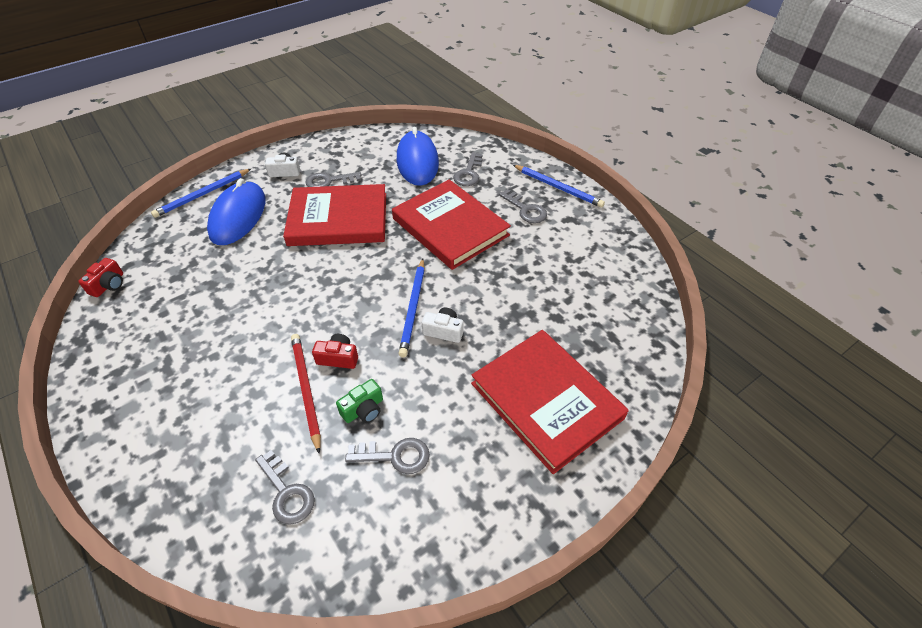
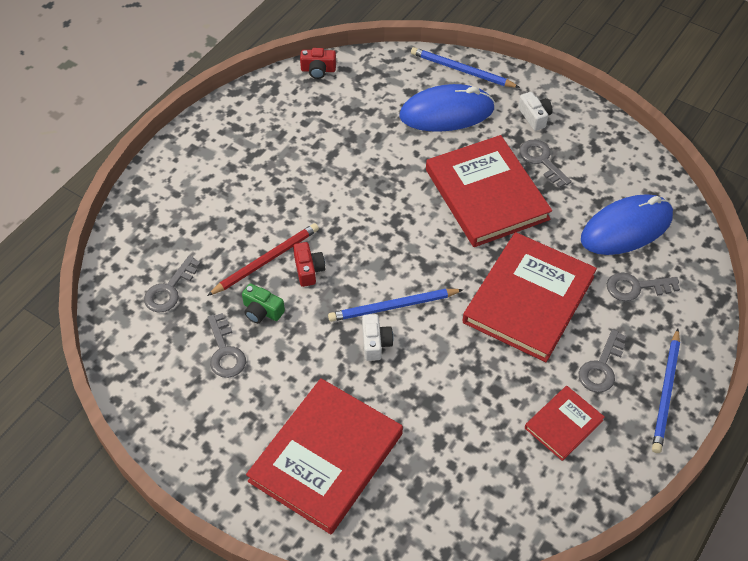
camera: 70 degrees right, 5 degrees up
(565, 243) = (563, 424): none -> red book

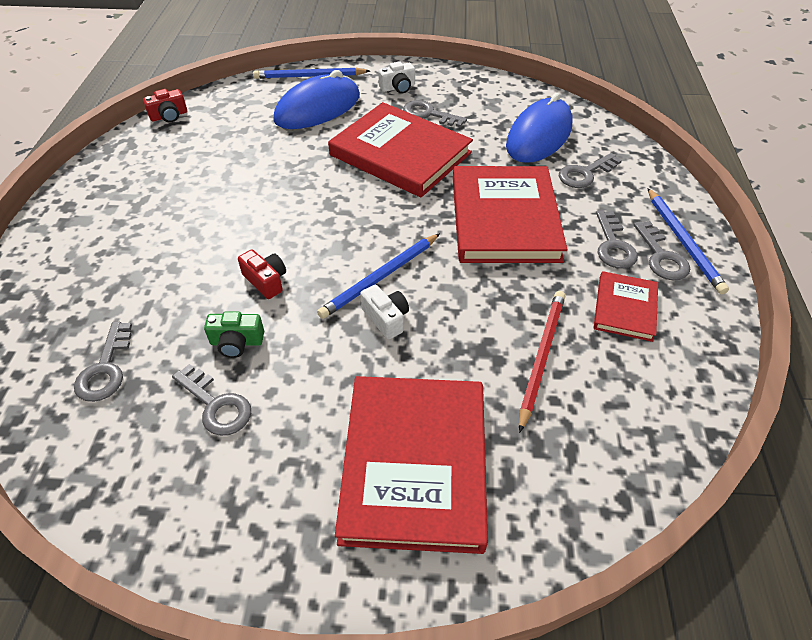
camera: 30 degrees left, 5 degrees down
(265, 261) = (211, 292): red pencil -> red pencil (541, 357)
(534, 117) = (398, 87): white camera -> white camera turned 120 degrees clockwise
(634, 396) = (661, 256): none -> grey key

